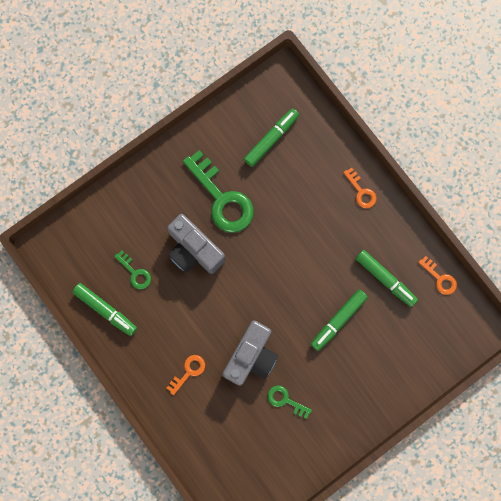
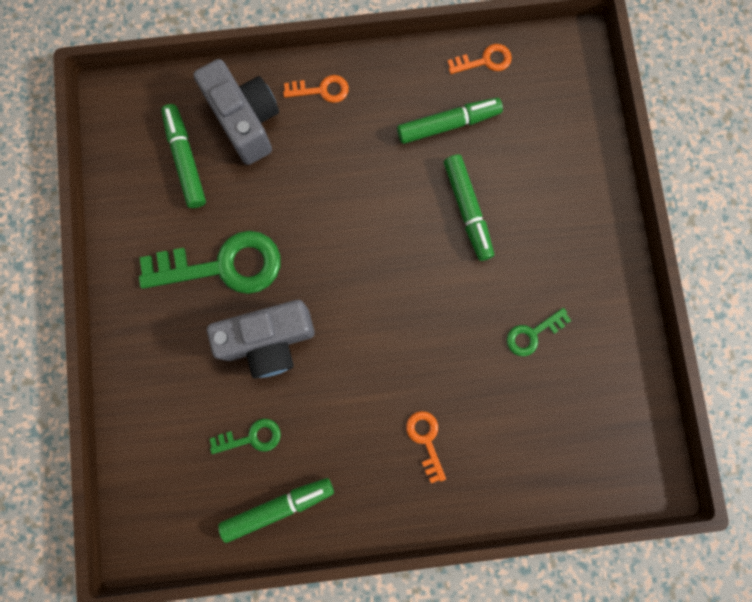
camera: 60 degrees left, 0 degrees up
(251, 356) = (451, 345): grey camera -> grey camera (245, 121)

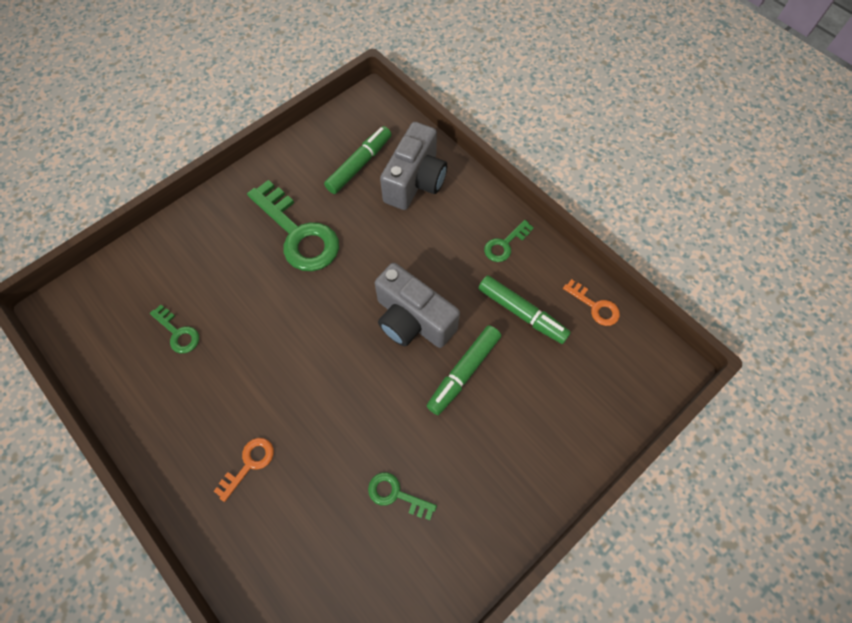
camera: 55 degrees right, 15 degrees down
(269, 341) = (260, 298): grey camera -> grey camera (413, 320)
(278, 507) = (132, 386): green marker -> none
(321, 90) = (477, 212): orange key -> none
(372, 90) = (505, 244): none -> green key

